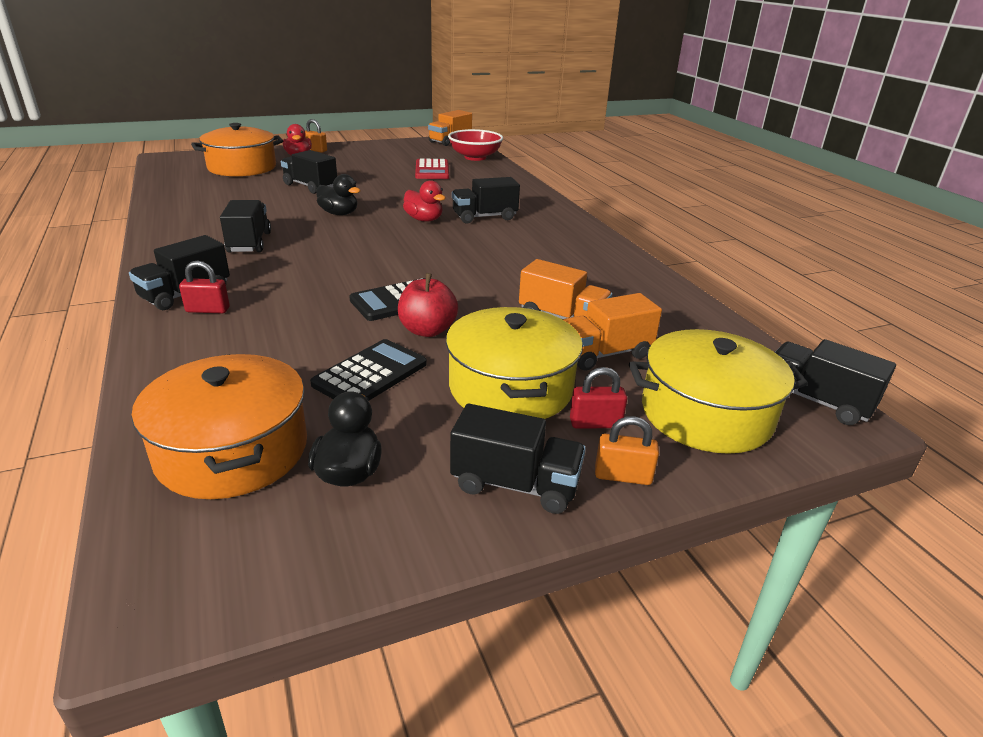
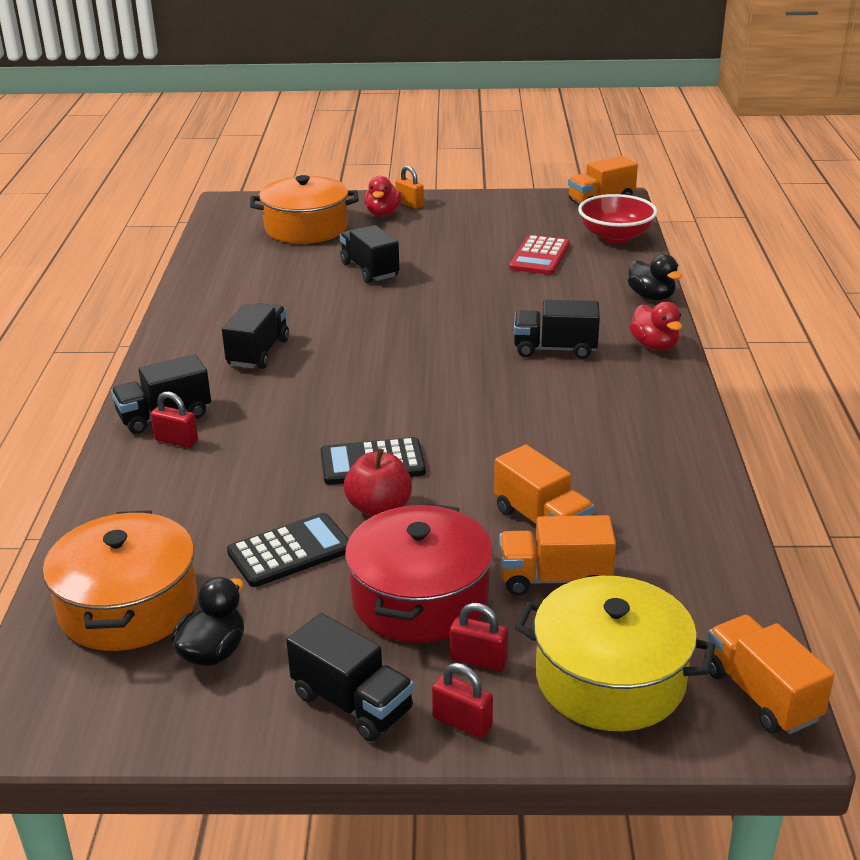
camera: 25 degrees right, 0 degrees up
(339, 213) = (379, 320): black duck -> black duck (651, 297)
(424, 219) = (475, 343): red duck -> red duck (654, 345)
(510, 388) = (420, 598): yellow pot -> red pot
(623, 476) = (462, 722): orange padlock -> red padlock
(816, 401) = (761, 695): black truck -> orange truck

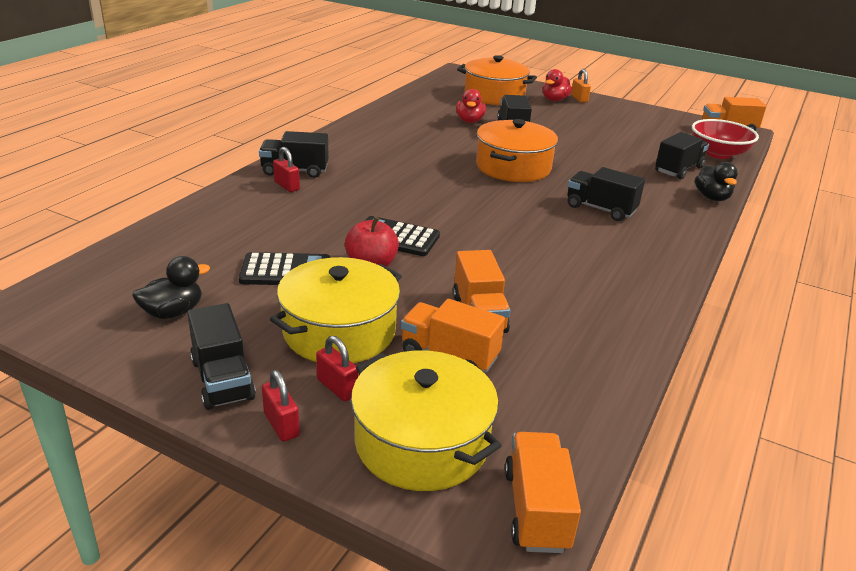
camera: 25 degrees right, 0 degrees up
(128, 606) = (156, 266): orange pot -> orange pot (513, 167)
(258, 353) = (390, 153): black truck -> black truck (678, 169)
(420, 598) = (339, 331): red pot -> yellow pot
(539, 256) = (645, 151): red calculator -> none
(654, 345) = (684, 229): red duck -> red duck (469, 121)

